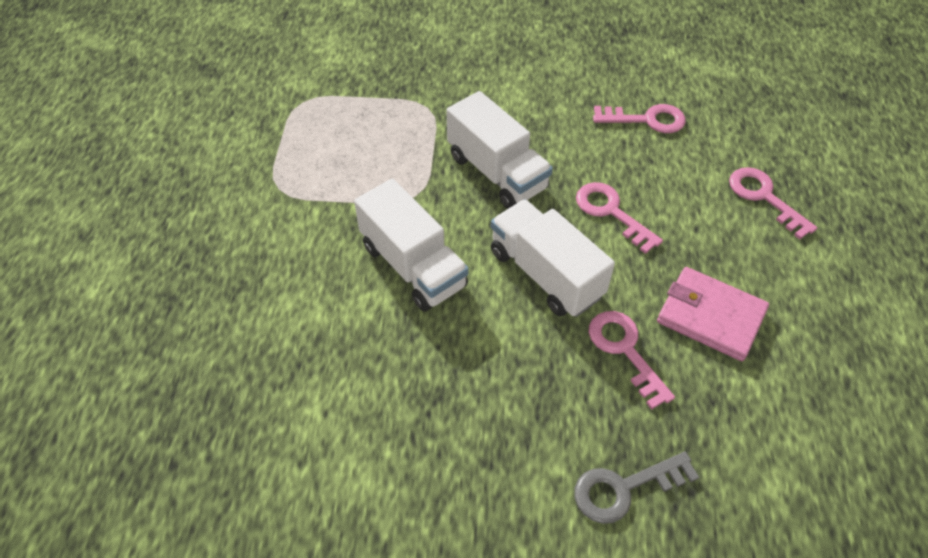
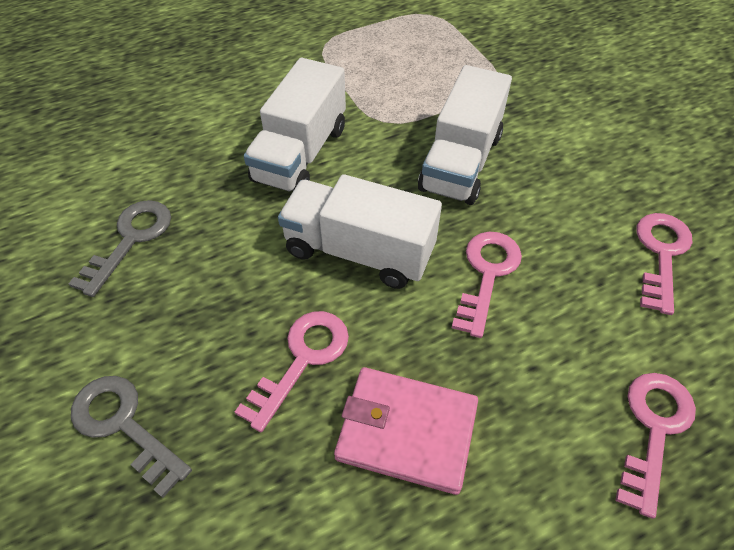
camera: 60 degrees right, 0 degrees up
(431, 427) = (131, 239): none -> grey key
(545, 274) = (359, 251): white truck -> white truck turned 90 degrees counterclockwise
(646, 120) = (661, 254): pink key -> pink key turned 135 degrees counterclockwise
(710, 316) = (406, 431): pink wallet -> pink wallet turned 75 degrees counterclockwise

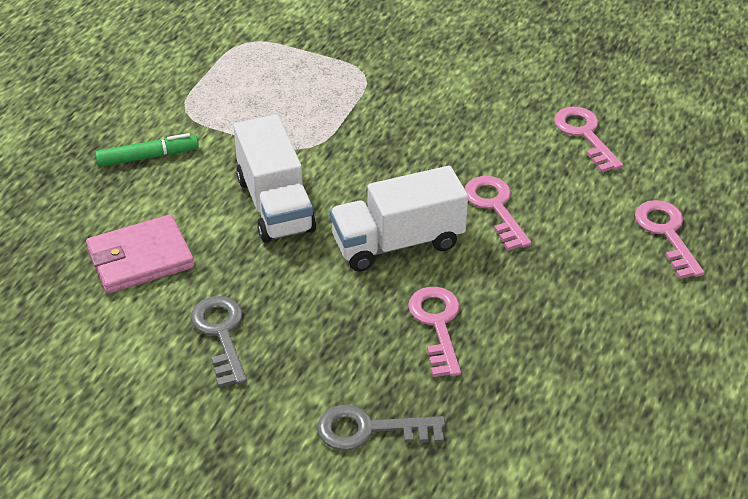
camera: 40 degrees left, 10 degrees down
(257, 64) = (148, 157): none -> green marker
(406, 431) = (541, 319): pink wallet -> pink wallet (140, 258)
(461, 162) = (400, 146): white truck -> none

